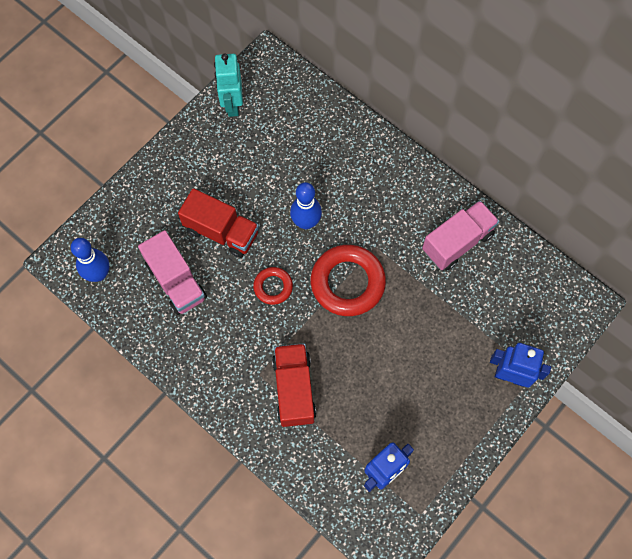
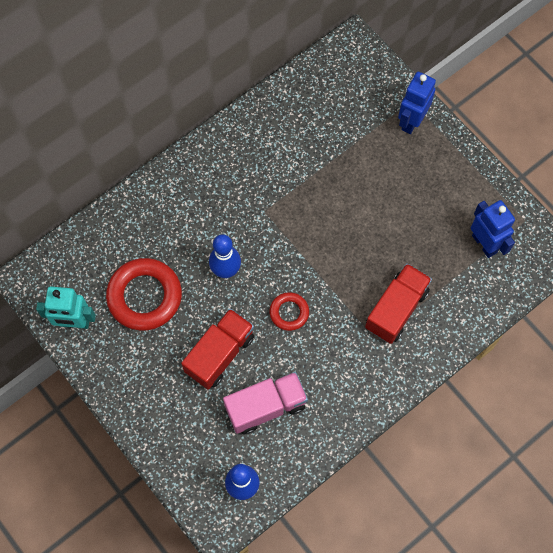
camera: 80 degrees left, 0 degrees up
(294, 389) = (396, 309): red truck -> red truck turned 120 degrees clockwise
(347, 283) = (297, 242): red ring -> red ring (144, 296)
(457, 242) = (274, 137): pink truck -> none

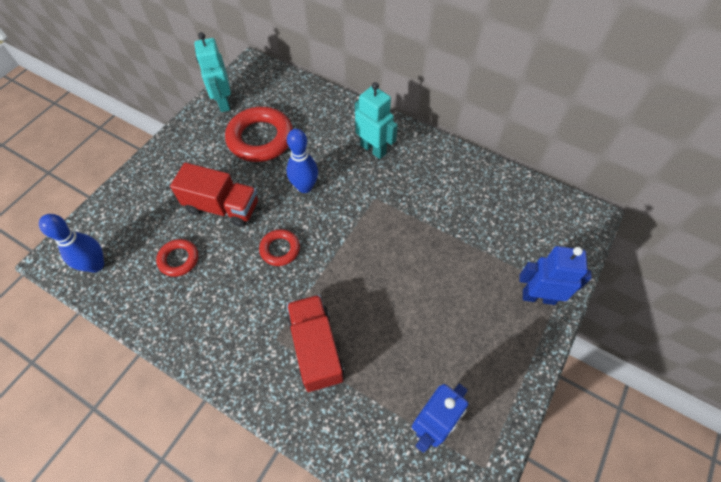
camera: 70 degrees right, 10 degrees down
(205, 192) = (373, 149): none -> turquoise robot
(266, 407) = (179, 259): pink truck -> red ring
(396, 309) = (316, 349): red truck -> red truck turned 120 degrees counterclockwise

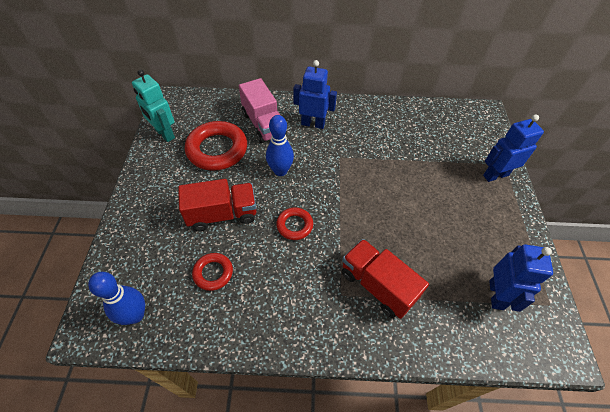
camera: 30 degrees left, 5 degrees down
(322, 129) = (263, 124): none -> pink truck
(373, 149) = (313, 124): turquoise robot -> blue robot

